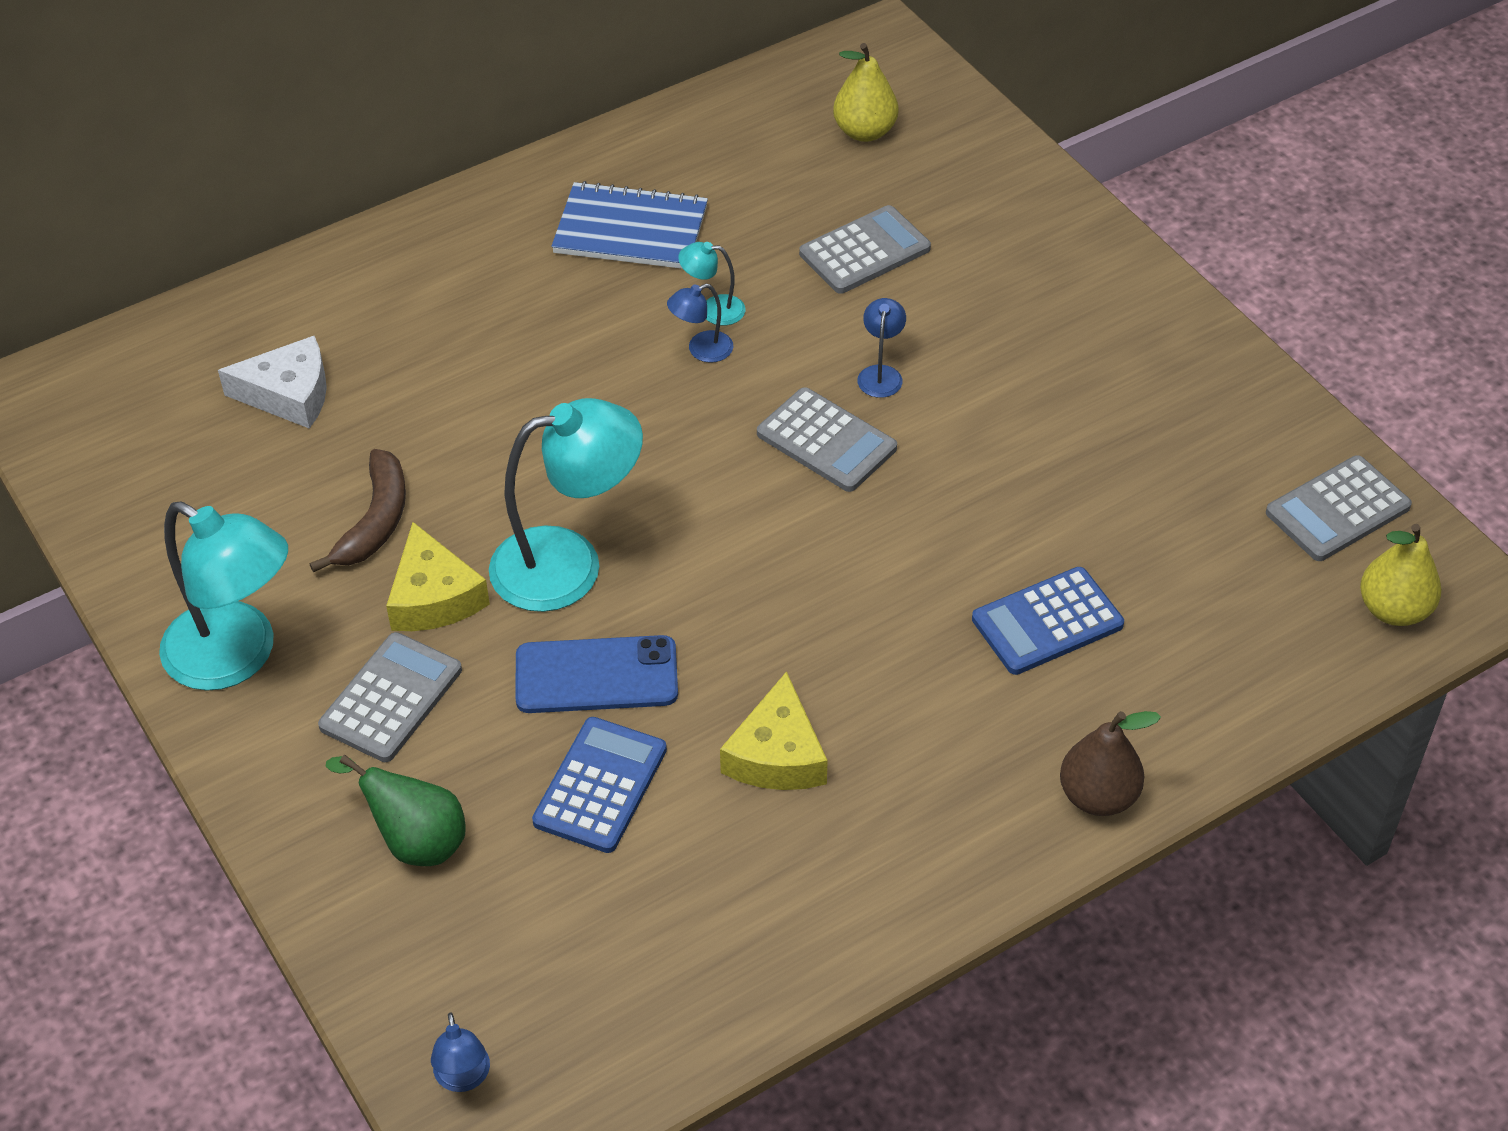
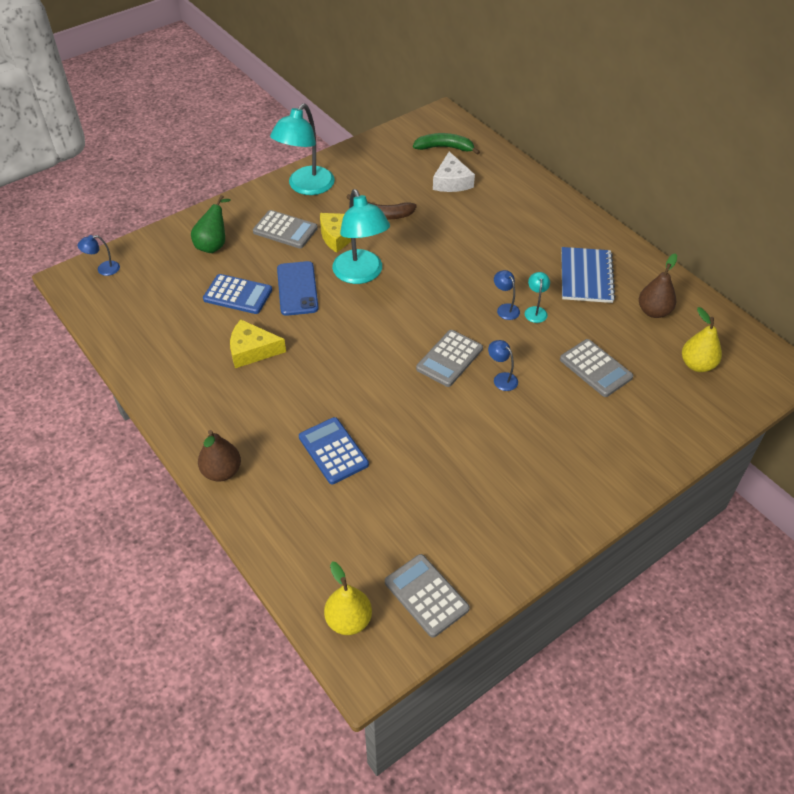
camera: 85 degrees right, 0 degrees up
(161, 396) = (444, 148): none -> green banana
(734, 159) = (653, 311): none -> brown pear
(881, 374) = (501, 378): blue lamp -> blue lamp turned 135 degrees counterclockwise

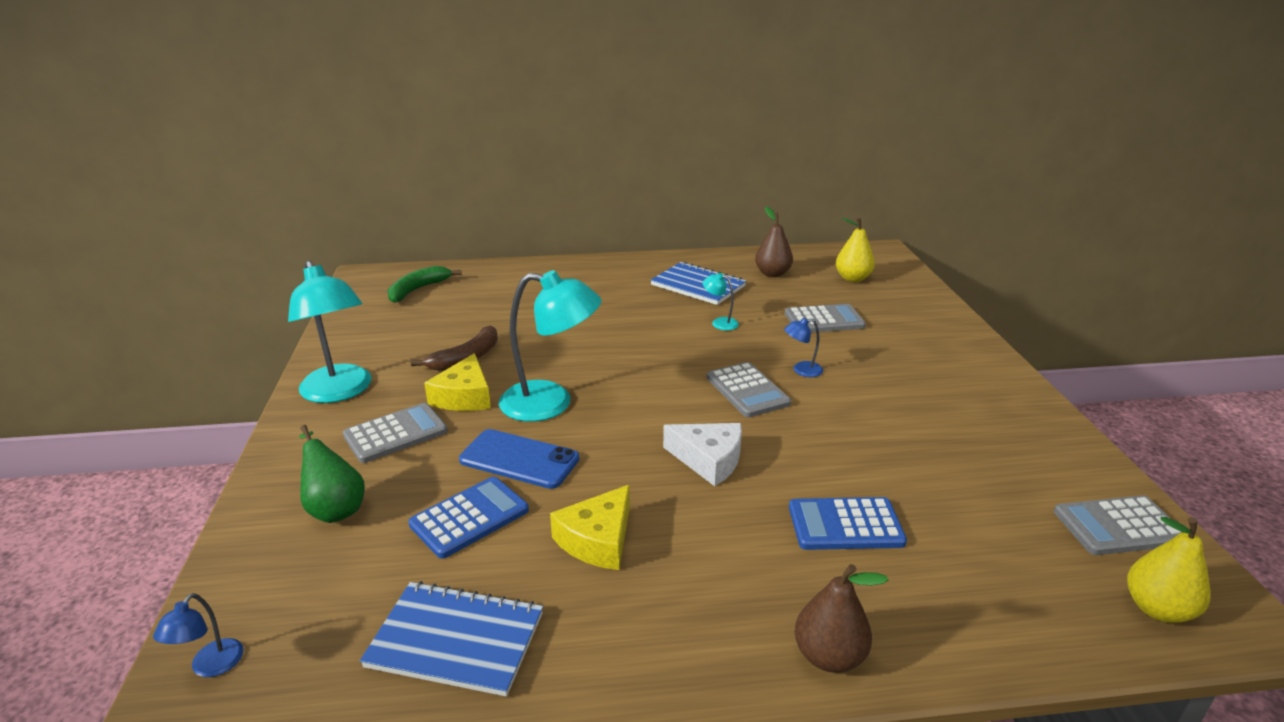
camera: 60 degrees left, 20 degrees down
(157, 333) = (456, 640): none -> blue notebook
(451, 181) = (475, 303): white cheese -> white cheese (709, 460)
(505, 308) = (701, 336): blue lamp -> none

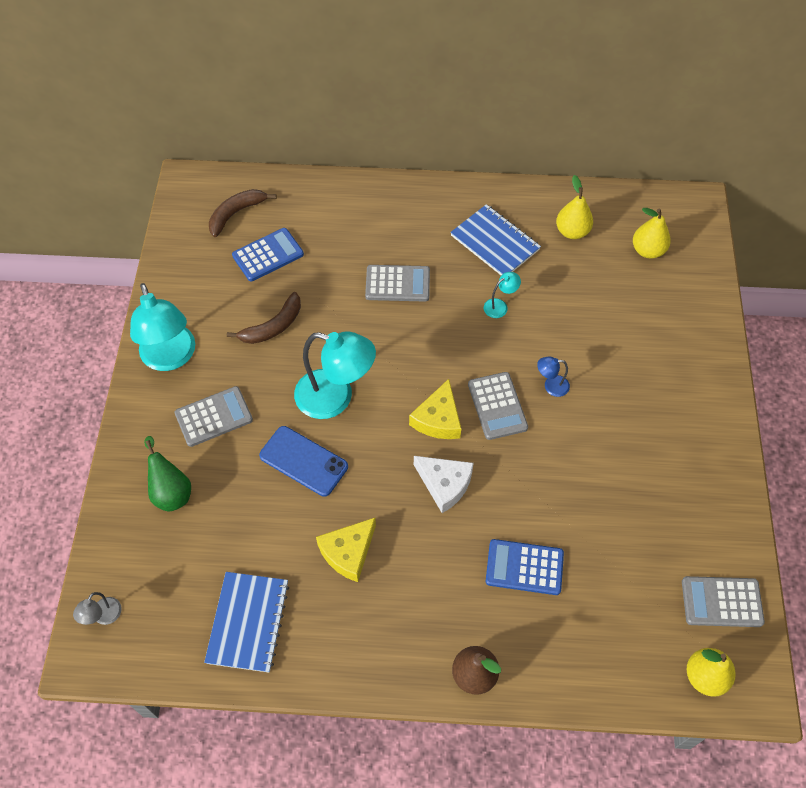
camera: 10 degrees right, 30 degrees up
(211, 667) = (103, 616): blue lamp -> grey lamp
(418, 290) = (236, 214): green banana -> brown banana
(456, 640) = (248, 622): blue notebook -> blue notebook turned 75 degrees clockwise
(464, 396) = (268, 379): yellow cheese -> yellow cheese (438, 419)
(469, 517) = (263, 516): blue calculator -> blue calculator (268, 255)
(720, 322) = (500, 306): turquoise lamp -> turquoise lamp turned 105 degrees clockwise
(772, 274) = (572, 231): brown pear -> yellow pear
(824, 320) = (596, 316): grey calculator -> grey calculator (397, 284)

